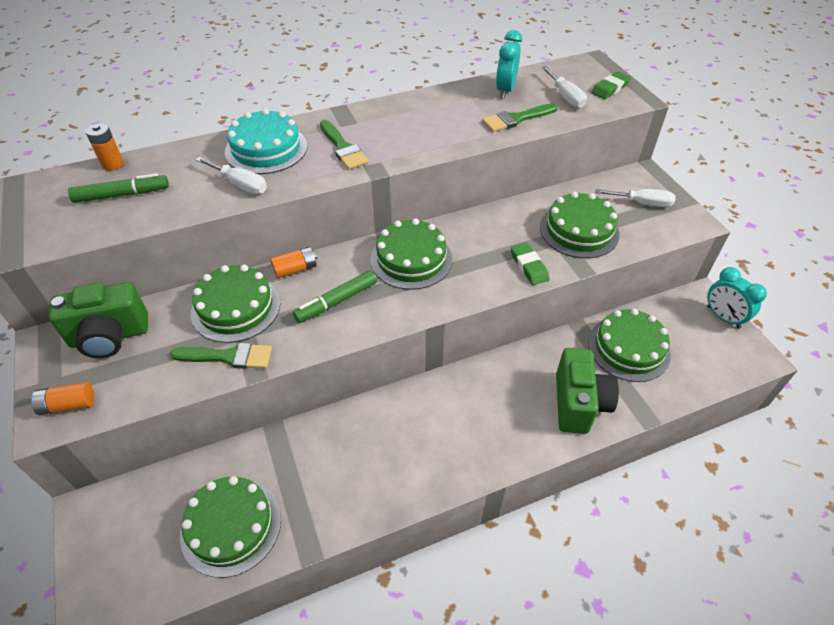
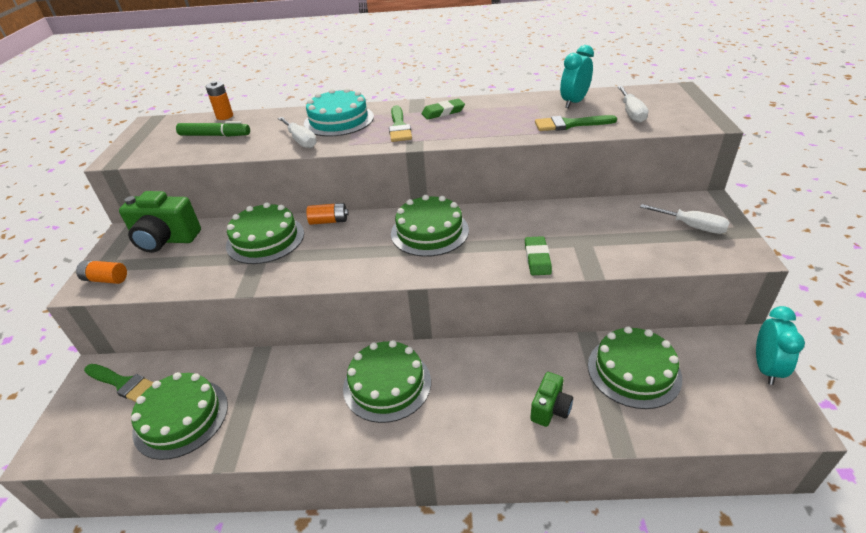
camera: 25 degrees right, 10 degrees down
(228, 357) = (235, 273): green brush -> green brush (123, 383)
(337, 301) = (345, 251): green marker -> none
(578, 403) = (550, 409): green camera -> green camera, size x0.58
(579, 230) = (608, 238): green cake -> green cake (387, 384)
(610, 88) = (684, 111): green eraser -> green eraser (443, 112)
(723, 317) = (766, 368): turquoise clock -> turquoise clock turned 150 degrees counterclockwise

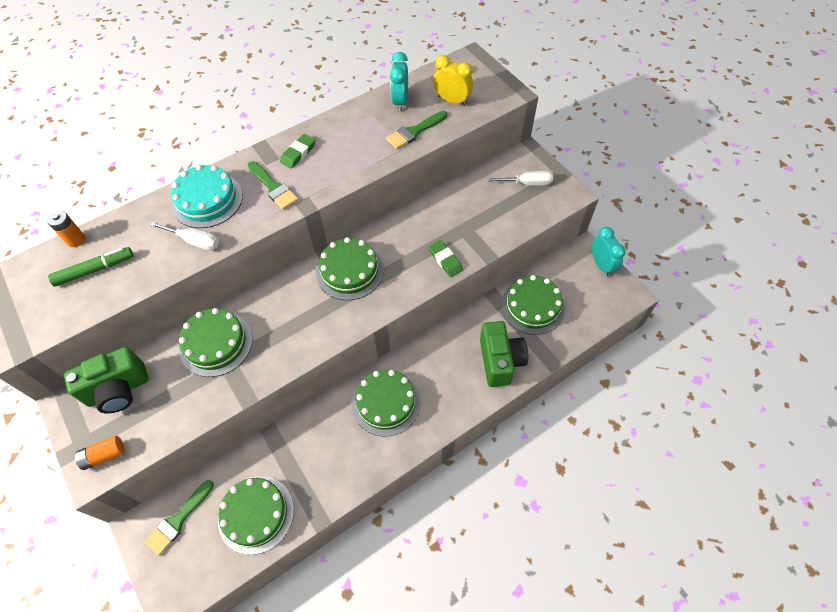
camera: 35 degrees left, 20 degrees up
(123, 383) = (178, 520): green brush -> green brush turned 135 degrees clockwise
(329, 221) = (256, 298): orange battery -> none
(550, 409) = (500, 361): green camera -> green camera, size x1.73
(631, 113) = (452, 101): white screwdriver -> yellow clock

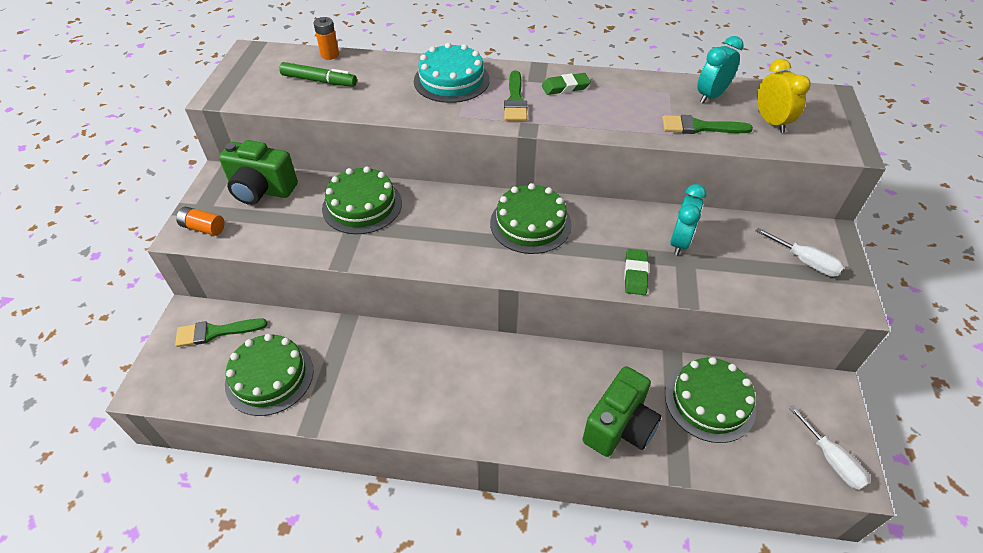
camera: 40 degrees right, 10 degrees down
(194, 241) = (409, 103): white screwdriver -> white screwdriver (831, 460)
(386, 402) = (466, 375): green cake -> none
(601, 265) = (842, 420): turquoise clock -> turquoise clock (679, 242)

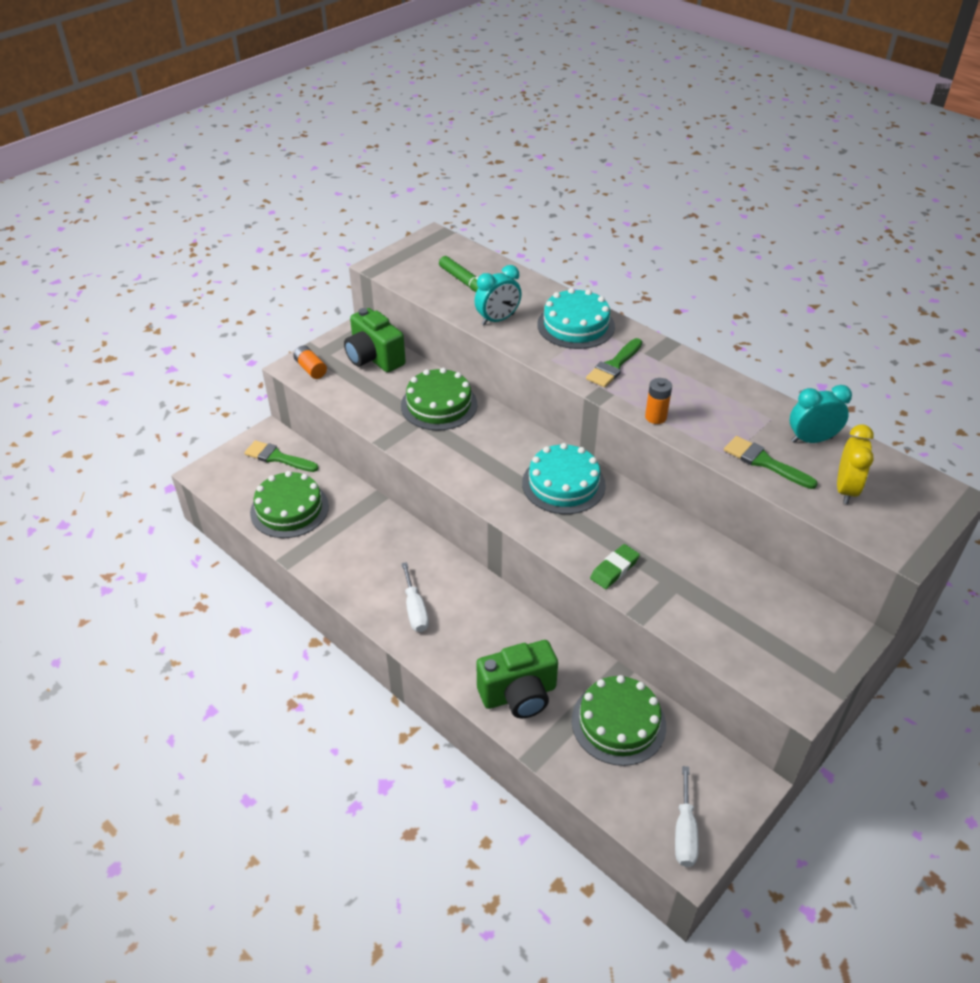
camera: 35 degrees right, 5 degrees down
(330, 55) = (495, 263): orange battery -> orange battery (655, 417)
(530, 223) = (563, 484): green cake -> turquoise cake
(565, 87) = (673, 372): green eraser -> none
(679, 242) = (684, 565): turquoise clock -> turquoise clock (498, 319)
(805, 262) = (793, 643): white screwdriver -> white screwdriver (415, 610)

